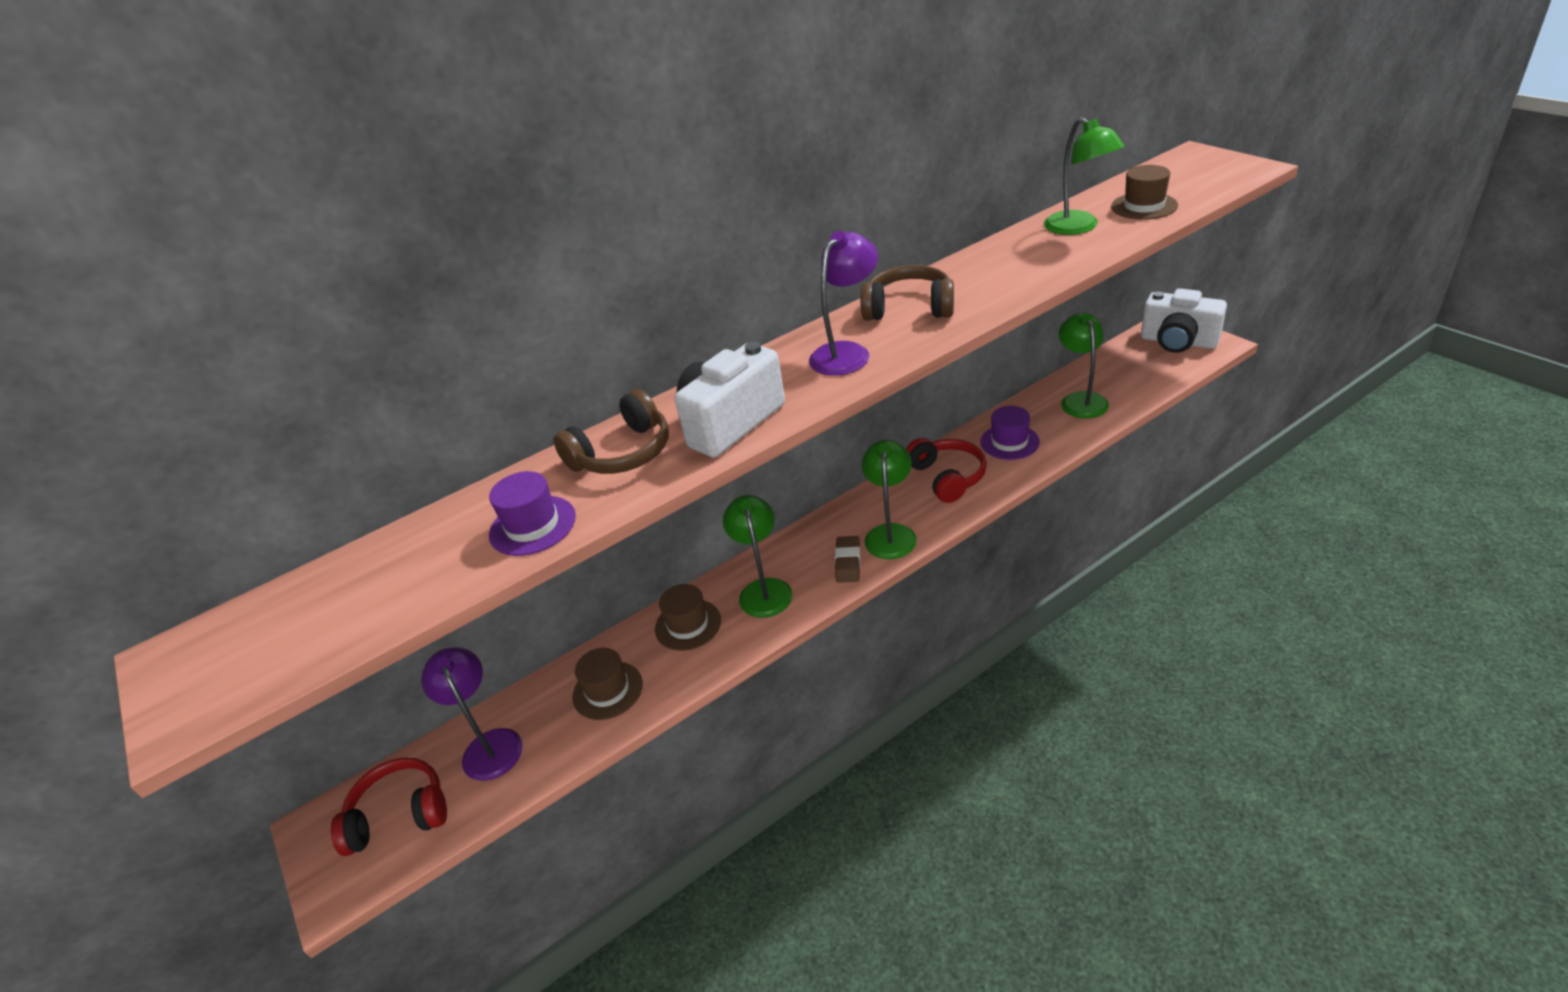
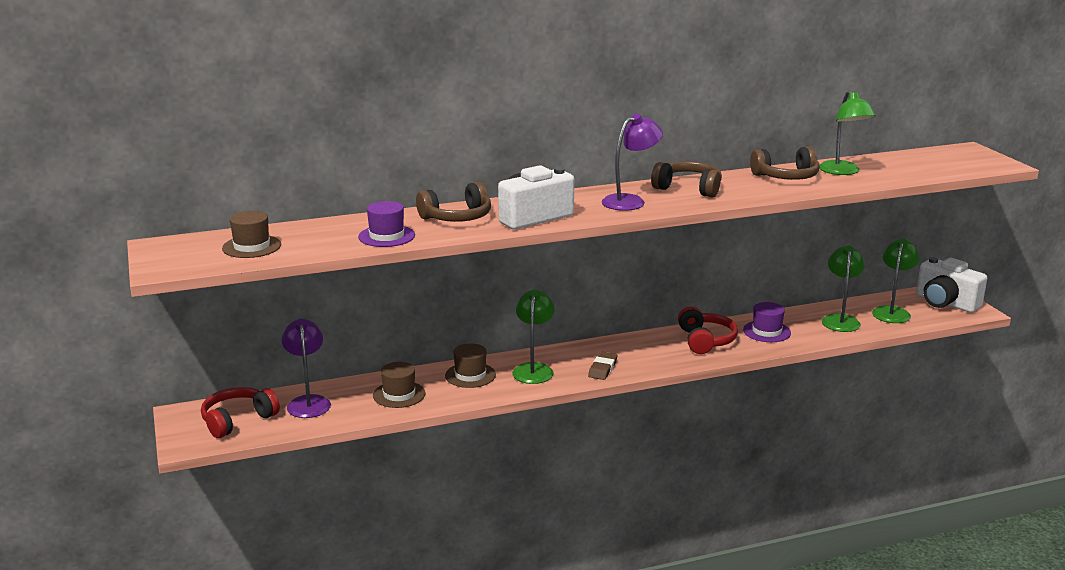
camera: 10 degrees right, 15 degrees down
(399, 815) = (237, 420): red headphones -> red headphones turned 45 degrees counterclockwise
(890, 533) = (643, 361): green lamp -> green lamp (892, 312)
(1017, 254) = (786, 177): none -> brown headphones
(1144, 206) = (901, 169): brown hat -> brown hat (251, 247)

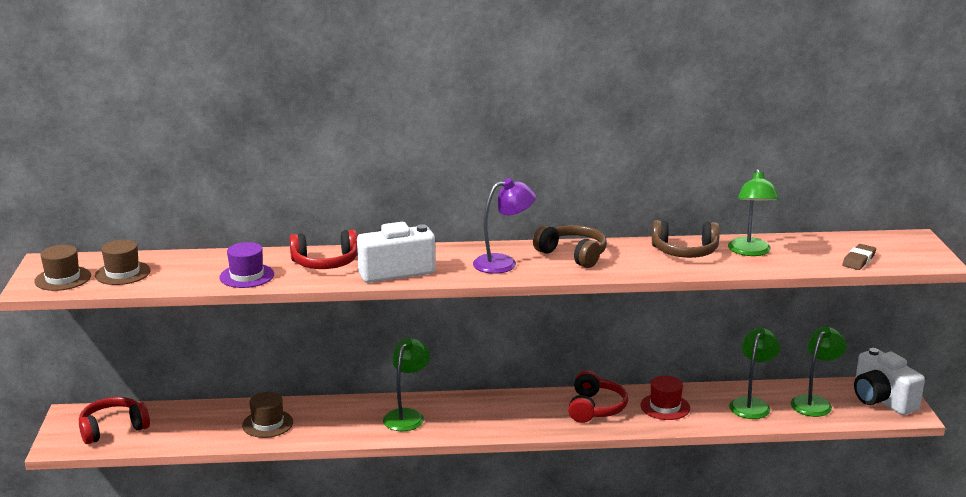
camera: 15 degrees right, 0 degrees up
(308, 402) = (183, 419): purple lamp -> none
(457, 217) = (325, 263): brown headphones -> red headphones
(470, 375) = (344, 413): brown hat -> brown hat (63, 279)
(602, 369) = (473, 424): brown eraser -> brown eraser (859, 260)
(767, 331) = (665, 407): purple hat -> red hat

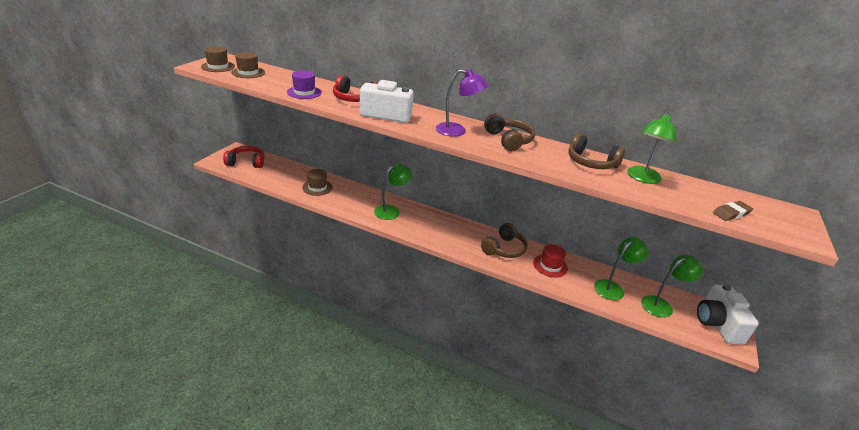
camera: 25 degrees right, 10 degrees up
(595, 408) = (504, 249): red headphones -> brown headphones

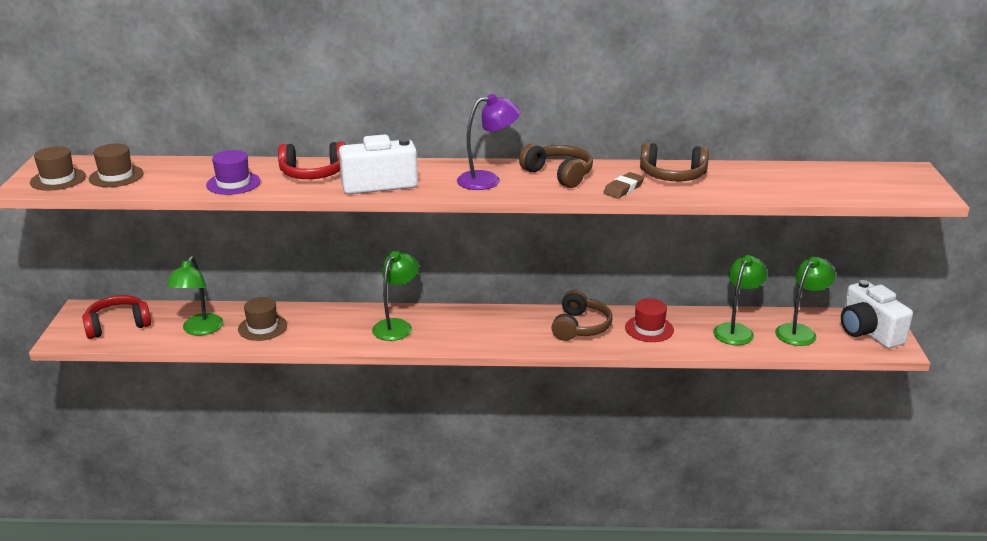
camera: 20 degrees left, 5 degrees down
(642, 178) = (739, 178): green lamp -> green lamp (199, 330)
(731, 213) = (850, 190): brown eraser -> brown eraser (623, 189)

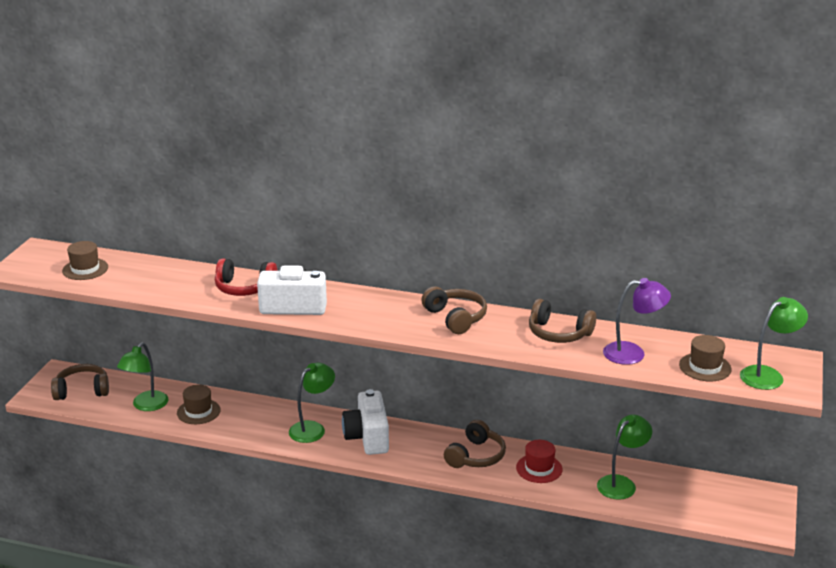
camera: 15 degrees right, 0 degrees up
(58, 179) = (39, 266): brown hat -> brown hat (705, 367)
(118, 325) = (82, 390): red headphones -> brown headphones
(233, 183) = (174, 289): purple hat -> none
(487, 180) = (389, 315): purple lamp -> purple lamp (633, 353)
(623, 189) = (504, 341): brown eraser -> none
(800, 331) = (683, 495): green lamp -> green lamp (768, 375)
(868, 332) = (751, 507): white camera -> white camera (367, 437)

